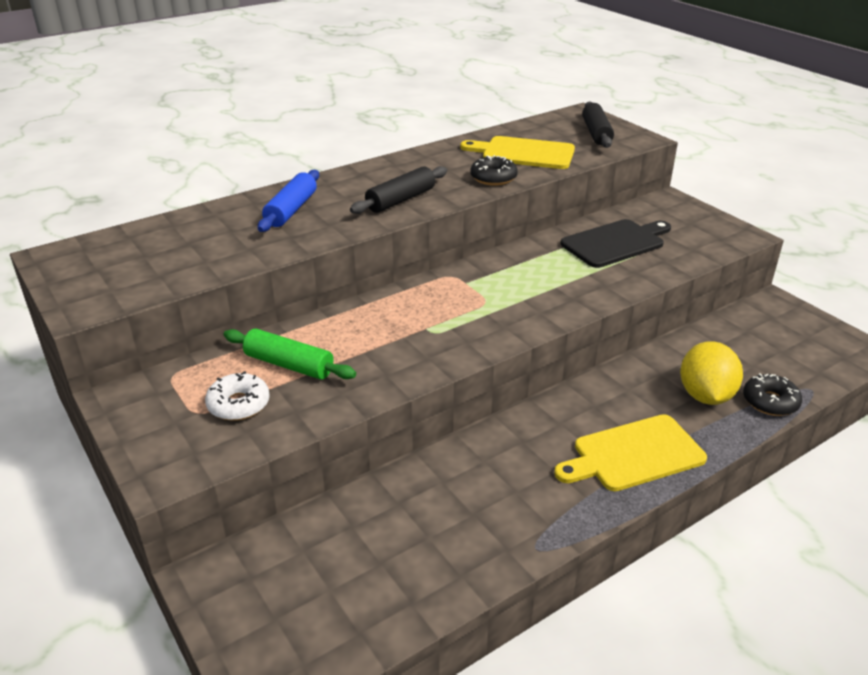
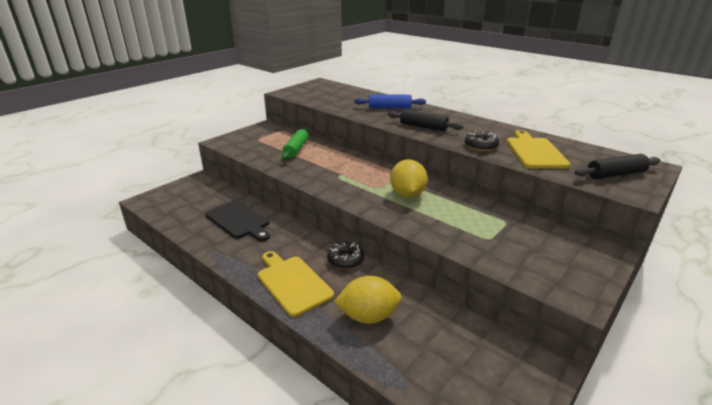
camera: 75 degrees right, 5 degrees down
(239, 404) = (265, 145): white donut -> none
(517, 282) = (407, 194): none -> yellow lemon
(615, 243) = (495, 227): black cutting board -> black cutting board (239, 220)
(770, 402) = (375, 355): black donut -> black donut (345, 260)

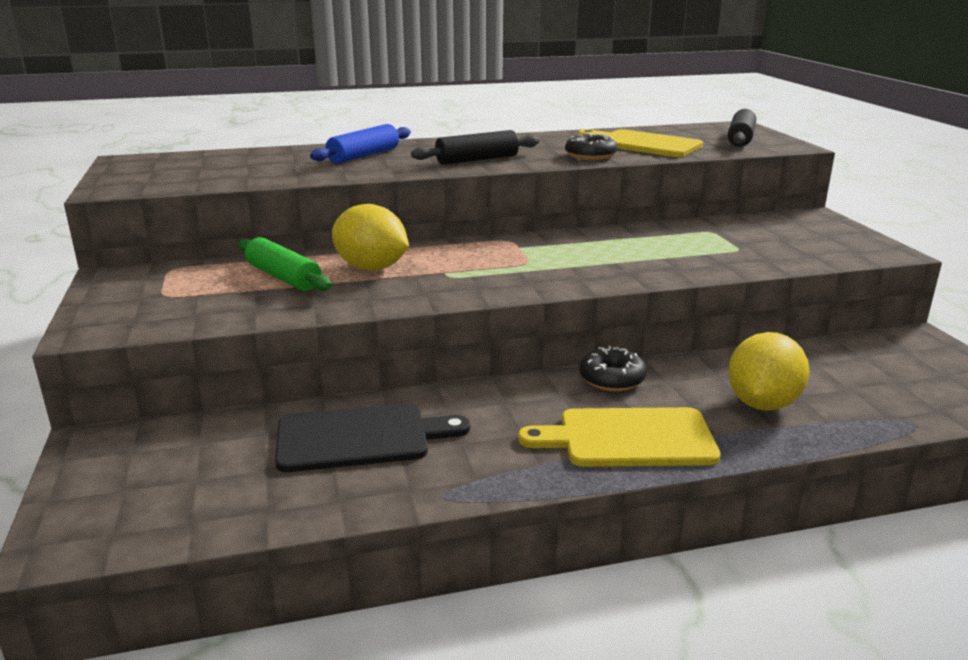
camera: 55 degrees left, 5 degrees down
(407, 194) = (575, 253): yellow lemon -> yellow lemon (371, 268)

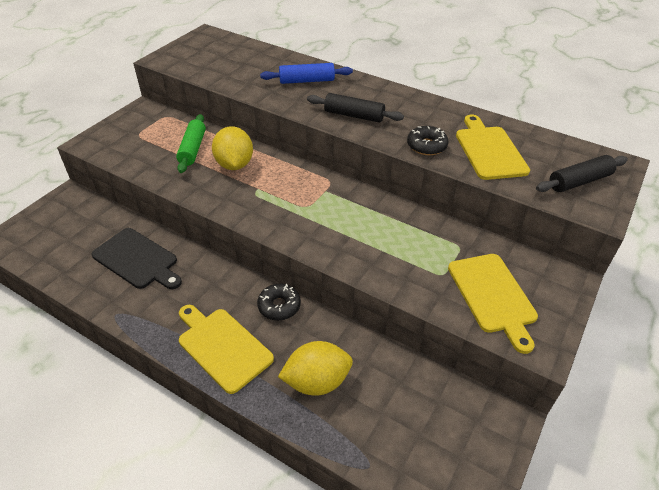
camera: 45 degrees right, 20 degrees up
(798, 243) = (493, 296): none -> yellow cutting board

